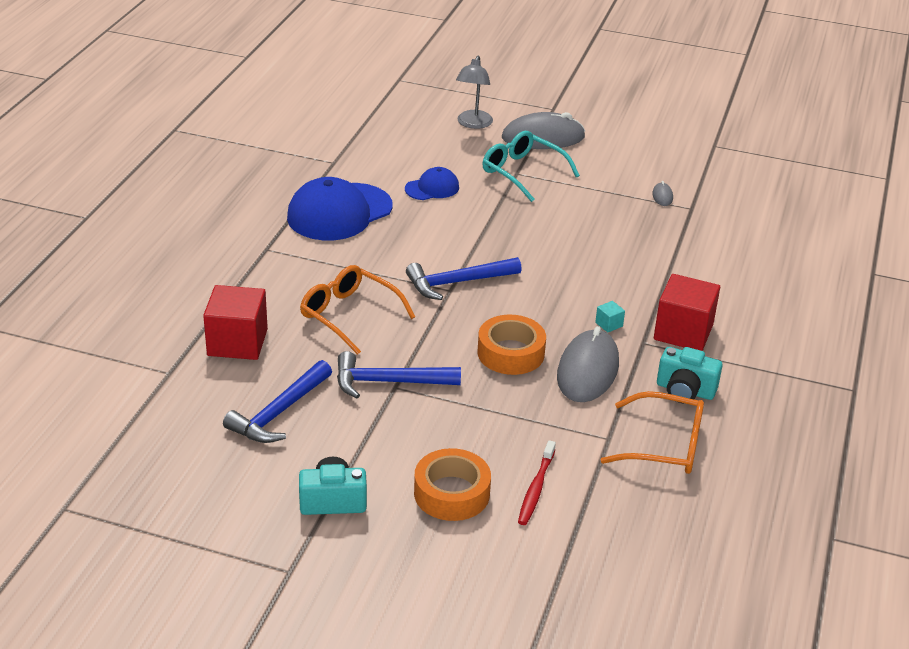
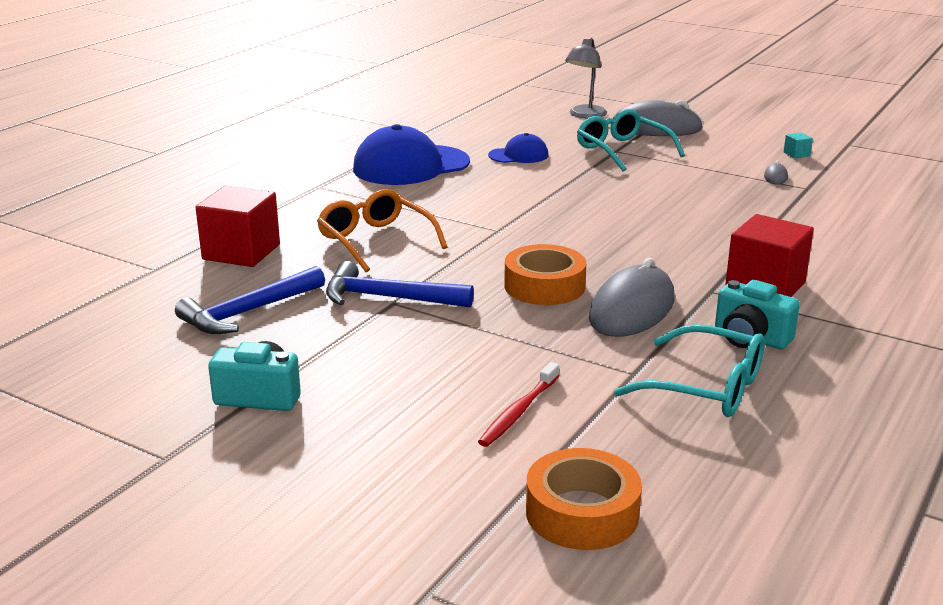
camera: 15 degrees right, 10 degrees down
(451, 493) = (409, 405): orange tape -> orange tape (582, 512)
(458, 282) = (510, 225): blue hammer -> none
(609, 324) = (674, 272): turquoise cube -> turquoise cube (796, 154)
(664, 445) = (706, 387): orange glasses -> turquoise glasses

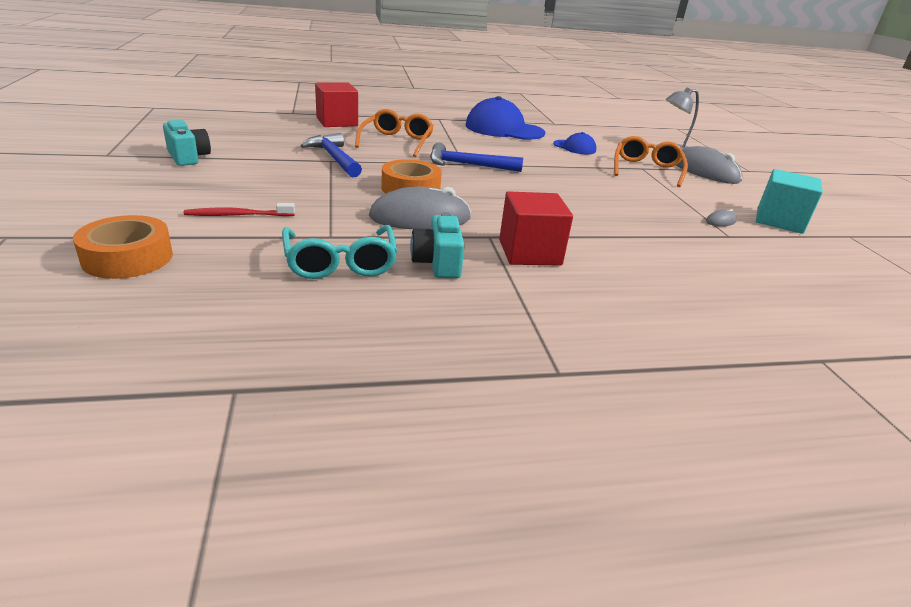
camera: 45 degrees right, 5 degrees up
(249, 312) = (275, 136): blue hammer -> blue hammer (468, 165)
(622, 150) = (646, 169): turquoise glasses -> orange glasses
(796, 154) = (779, 221): turquoise cube -> turquoise cube, size x2.47

